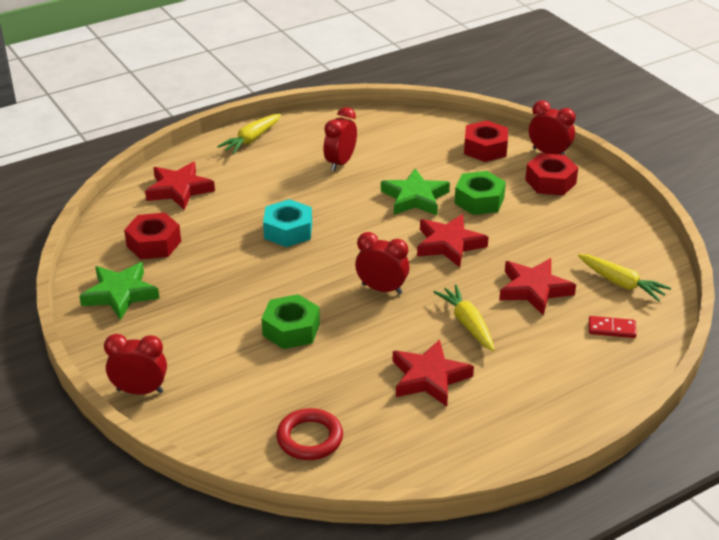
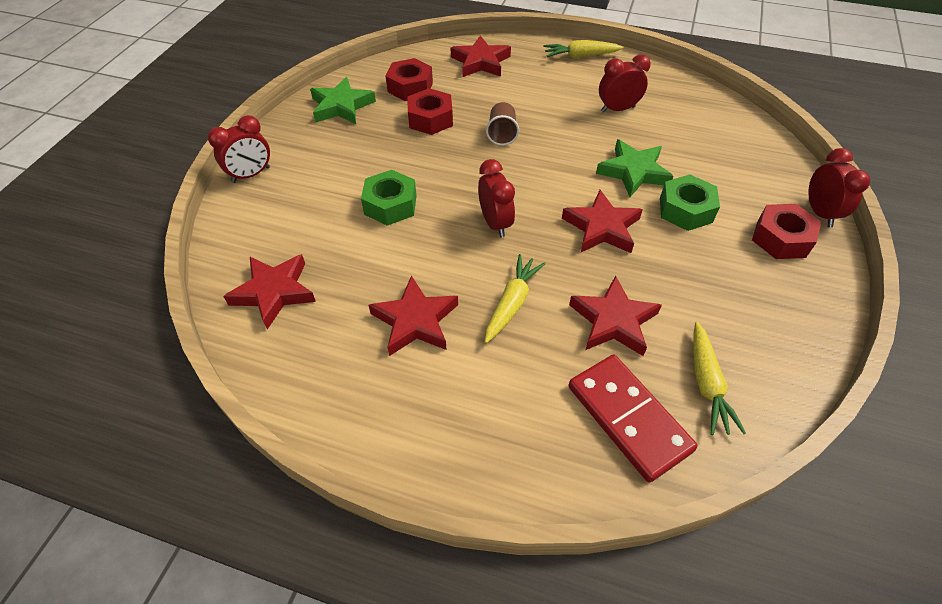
camera: 50 degrees right, 15 degrees up
(140, 391) = (251, 175): red clock -> red clock turned 90 degrees clockwise
(288, 231) = (502, 134): turquoise nut -> brown cup
(310, 438) = (274, 292): red ring -> red star
(485, 148) = (760, 171): red nut -> red nut (430, 119)
(611, 329) = (628, 418): red domino -> red domino, size x2.10

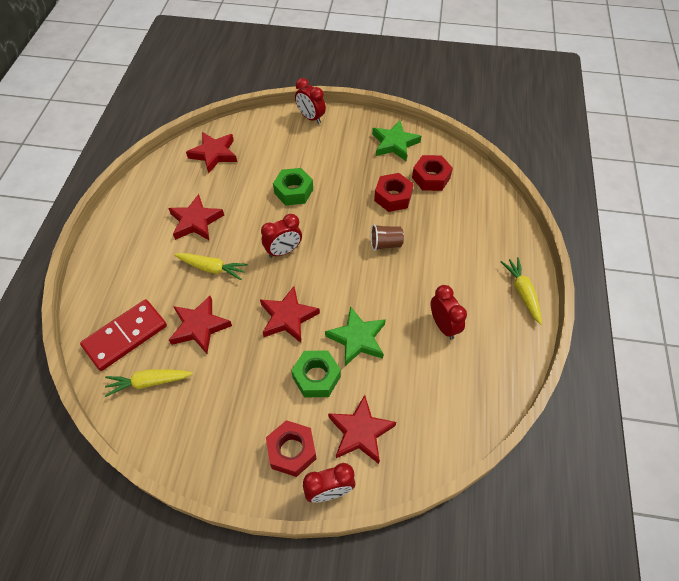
camera: 80 degrees right, 5 degrees up
(480, 62) = (483, 217): red star -> red star (360, 432)

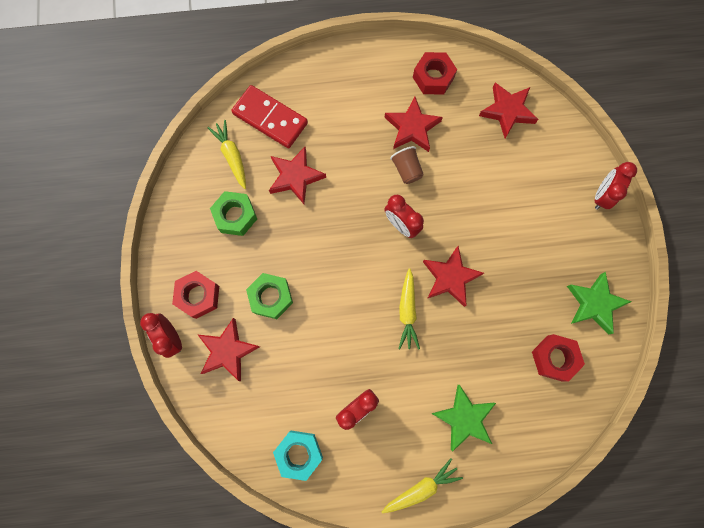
camera: 75 degrees right, 20 degrees up
(212, 268) = (361, 164): yellow carrot -> yellow carrot (407, 311)
(288, 317) = (326, 253): red star -> red star (450, 277)
(293, 191) = (483, 210): green nut -> green nut (235, 216)
(357, 339) = (320, 325): green star -> green star (464, 418)
(385, 244) = (441, 326): brown cup -> brown cup (406, 170)
(393, 197) = (510, 320): red nut -> red nut (433, 77)
(478, 386) = (299, 453): none -> turquoise nut

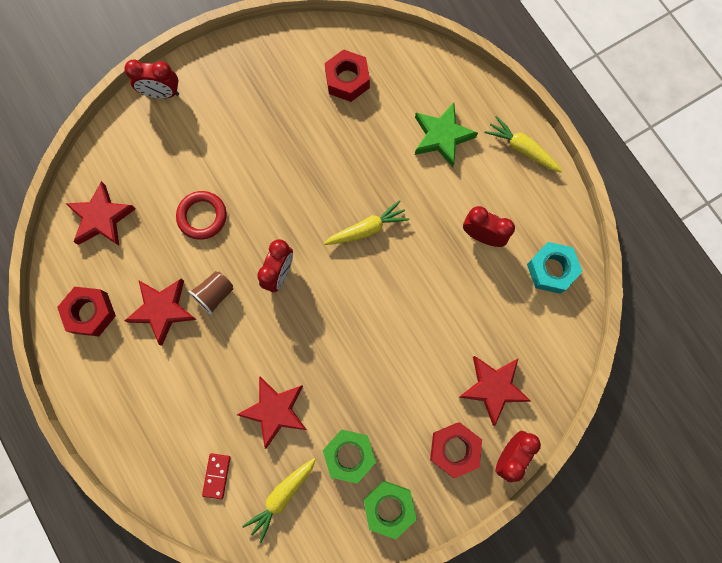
camera: 115 degrees left, 0 degrees up
(270, 118) = (217, 476): red domino -> red domino, size x0.48
(271, 297) = (418, 371): green nut -> green nut (389, 508)
(450, 277) = (313, 202): red star -> none
(476, 185) = (202, 216): none -> red ring
(594, 304) = (278, 63): green star -> none

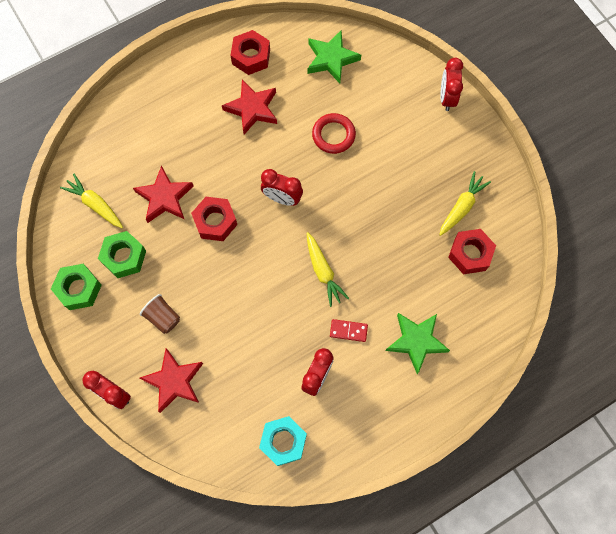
camera: 90 degrees right, 5 degrees down
(102, 218) = (331, 59): red star -> green star
(215, 294) = (264, 148): brown cup -> brown cup (163, 317)
(217, 476) = (116, 155): red domino -> red domino (348, 331)
(454, 449) = (122, 344): red nut -> red nut (215, 221)
(522, 149) = (406, 419): yellow carrot -> yellow carrot (462, 207)

